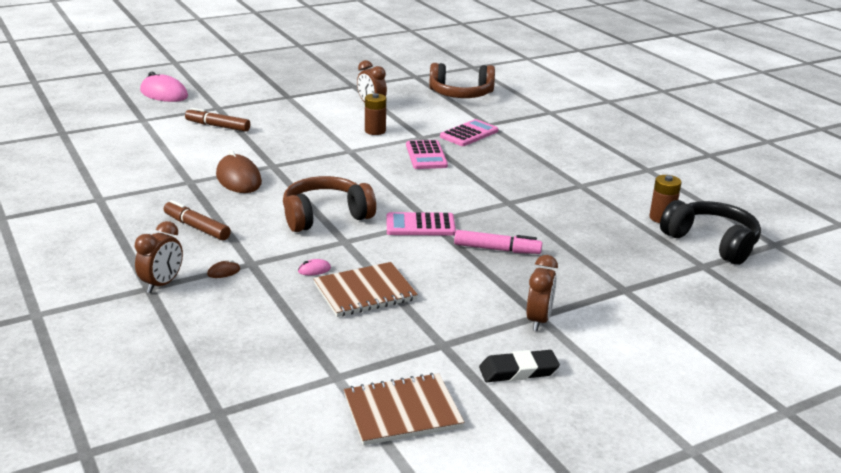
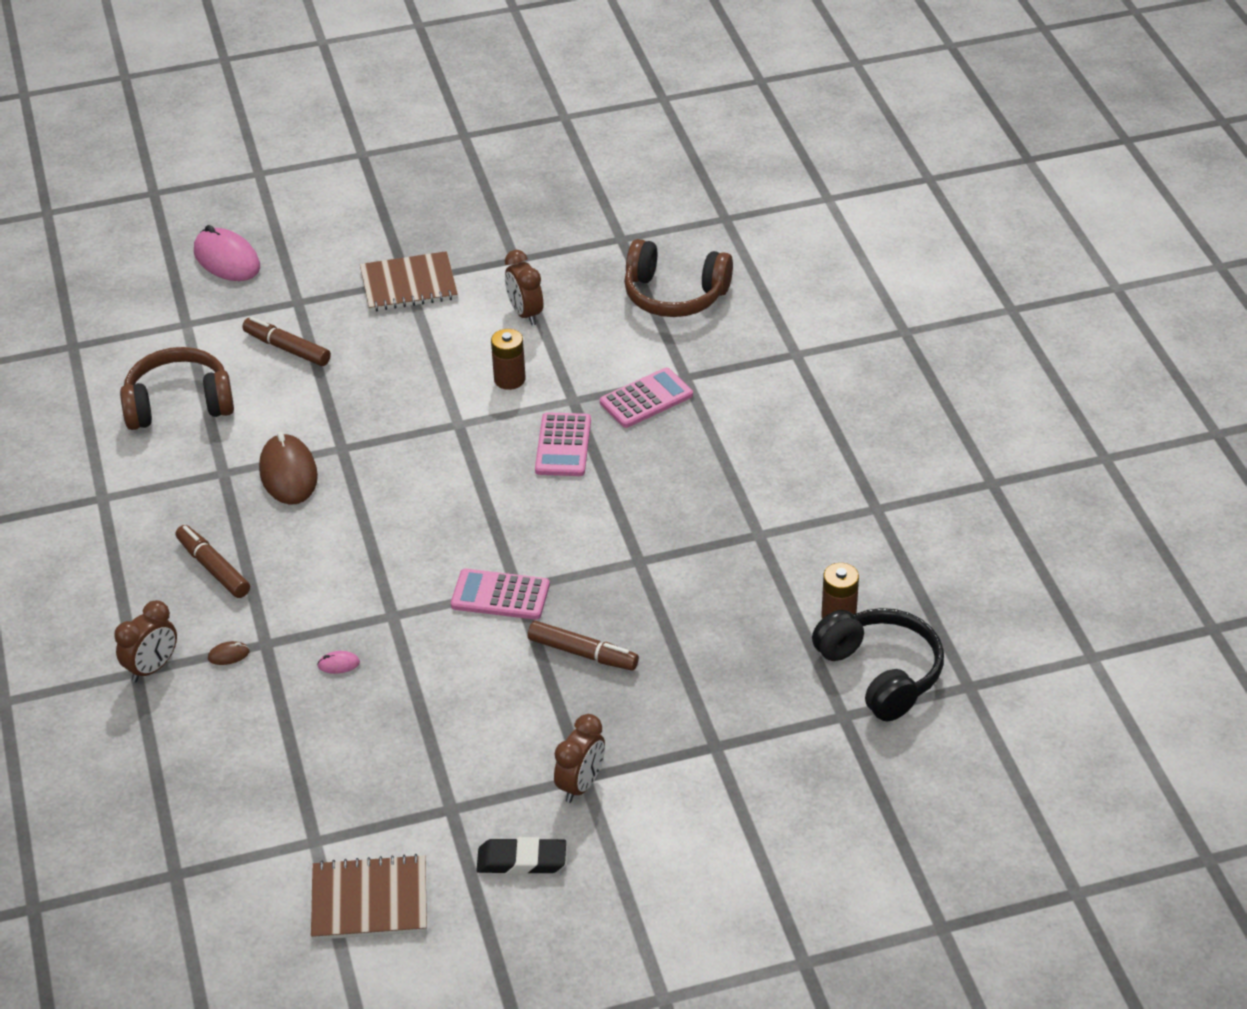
camera: 15 degrees right, 15 degrees up
(325, 216) = (382, 563): brown headphones -> brown headphones (179, 404)
(365, 292) = (388, 710): brown notebook -> brown notebook (409, 284)
(497, 249) = (583, 653): pink marker -> brown marker

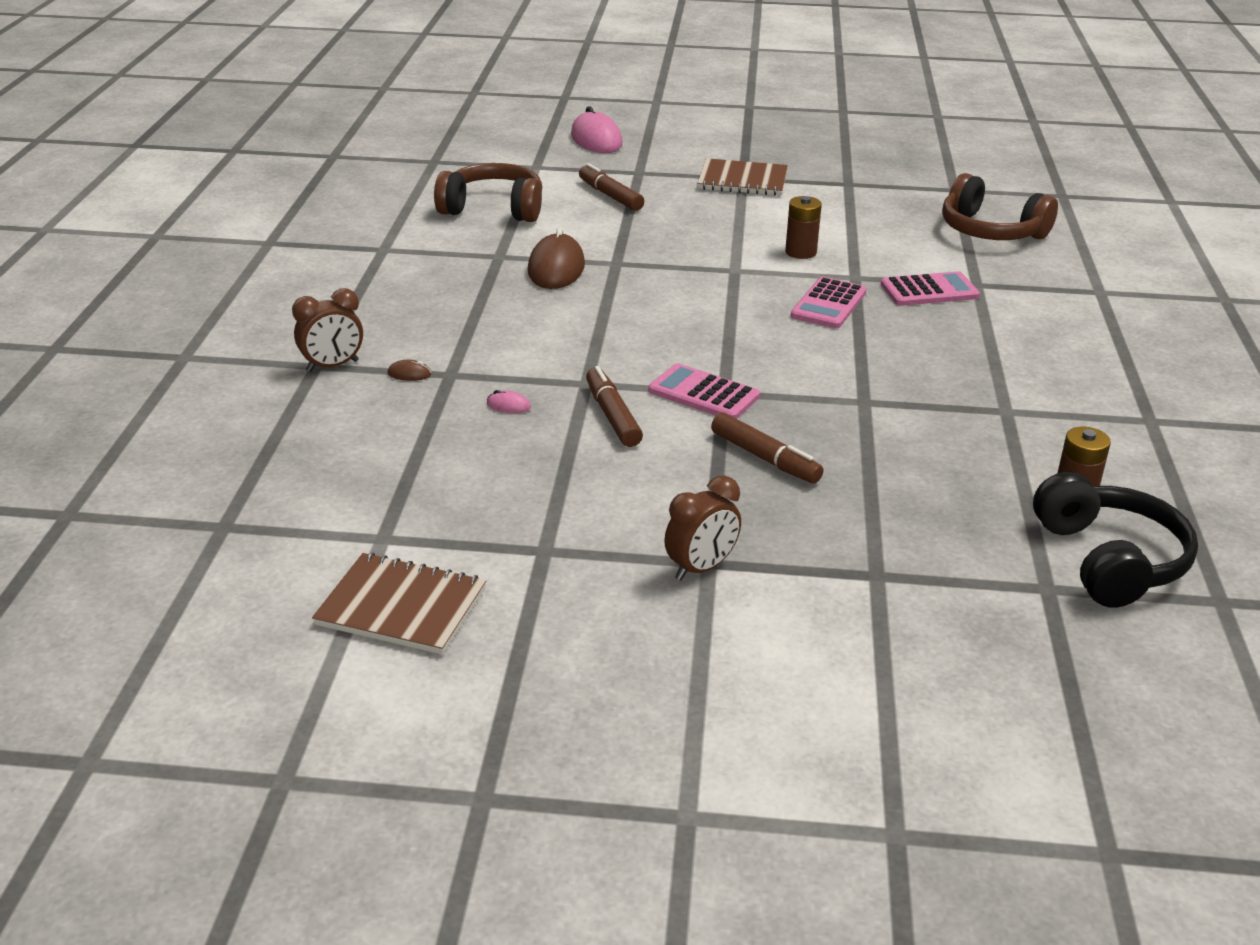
camera: 20 degrees right, 10 degrees down
(213, 568) = (442, 313): brown marker -> brown marker (612, 416)
(521, 860) = (593, 619): black eraser -> none
(525, 314) = (839, 216): brown clock -> none

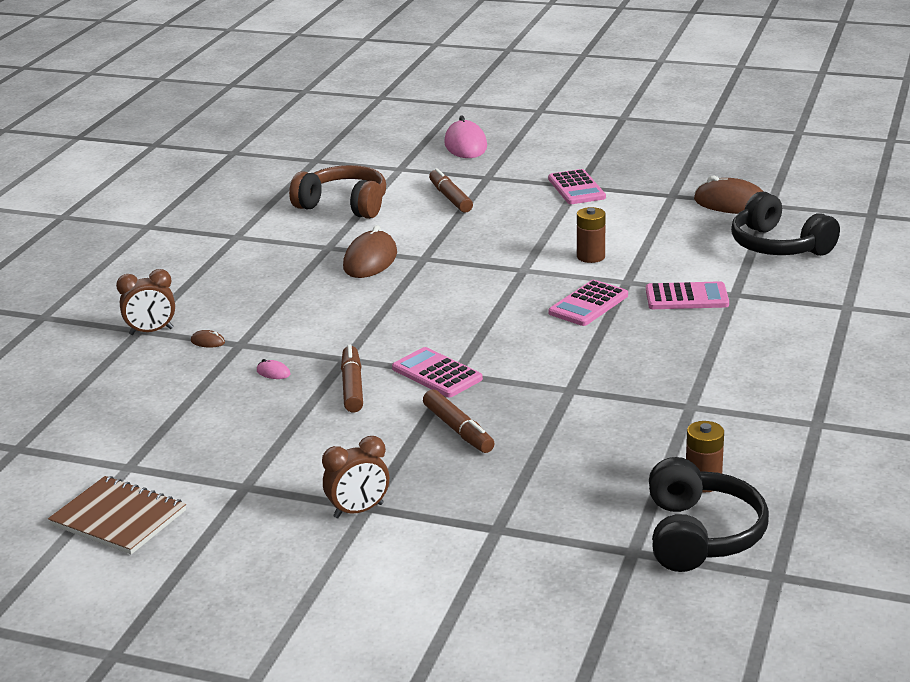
camera: 15 degrees right, 5 degrees down
(742, 180) = (576, 188): brown notebook -> pink calculator
(915, 190) = (731, 203): none -> brown mouse
(990, 231) = (778, 246): brown headphones -> black headphones

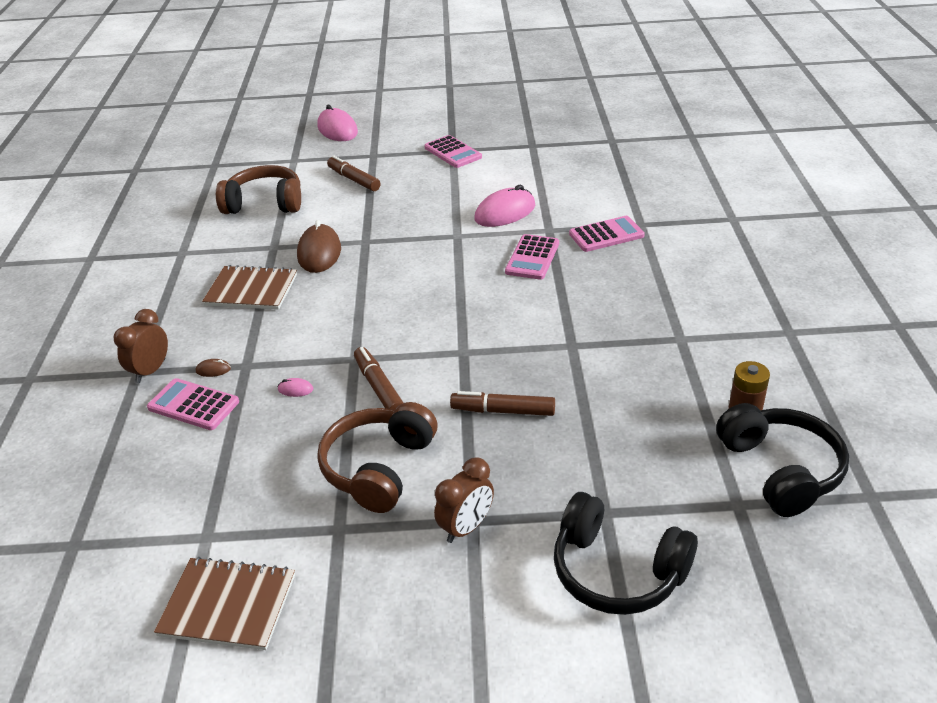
camera: 20 degrees left, 10 degrees up
(151, 331) = (151, 371): brown clock -> brown clock turned 150 degrees clockwise
(283, 281) = (251, 290): none -> brown notebook
(310, 449) = (378, 468): none -> brown headphones
(437, 374) = (447, 356): pink calculator -> pink calculator (193, 405)
(458, 430) = (503, 411): brown marker -> brown marker turned 150 degrees clockwise
(591, 257) = (505, 212): brown battery -> pink mouse
(731, 203) = (582, 144): brown mouse -> none
(778, 246) = (643, 175): black headphones -> black headphones (617, 571)

